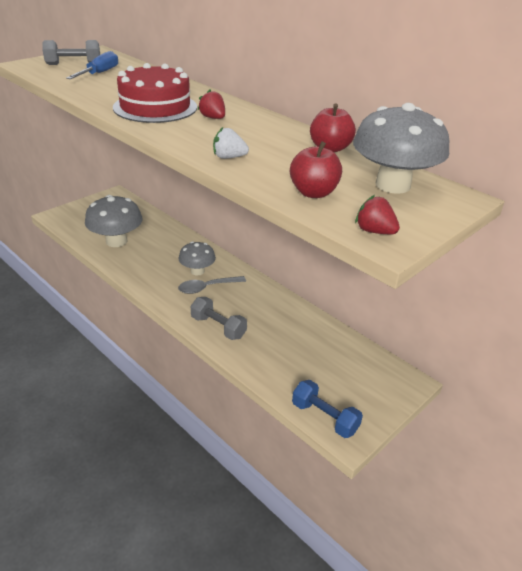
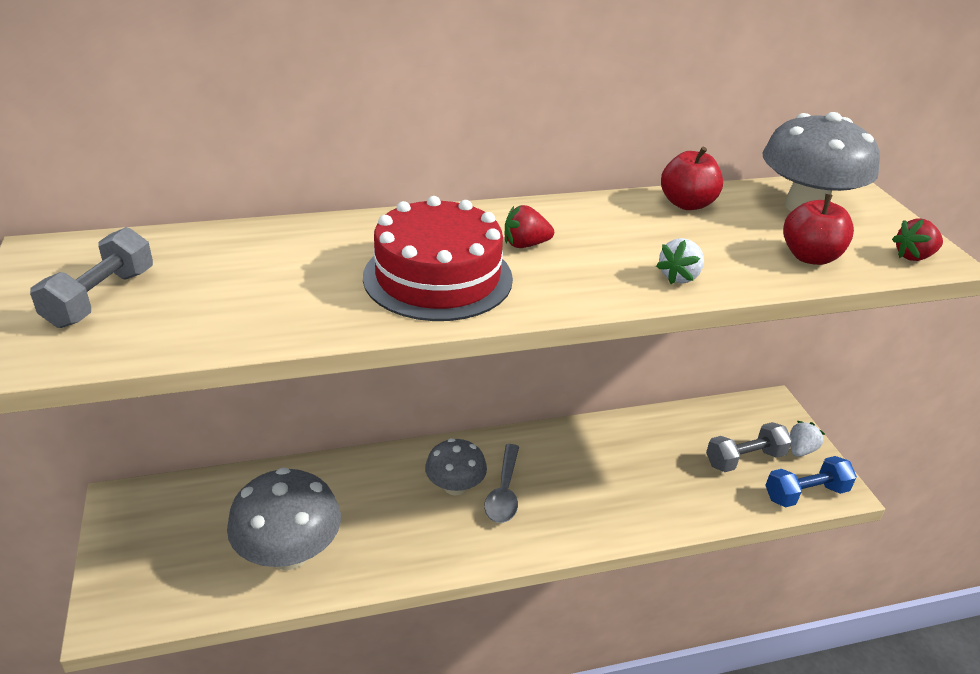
camera: 60 degrees left, 0 degrees up
(99, 73) = (197, 284): blue screwdriver -> none
(218, 327) = (601, 517): grey dumbbell -> grey dumbbell (744, 459)
(371, 406) = (800, 450): none -> white strawberry

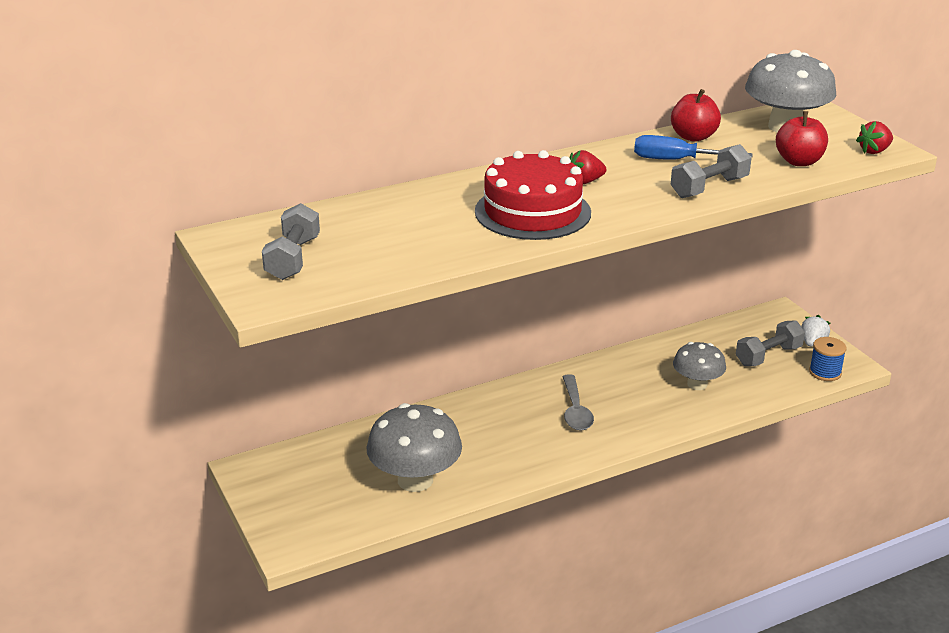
camera: 10 degrees left, 5 degrees down
(455, 486) = (532, 413): grey mushroom -> grey mushroom (697, 384)
(653, 232) = (676, 160): none -> blue screwdriver
(679, 277) = (709, 187): white strawberry -> grey dumbbell
(805, 493) = (825, 372): blue dumbbell -> blue spool

